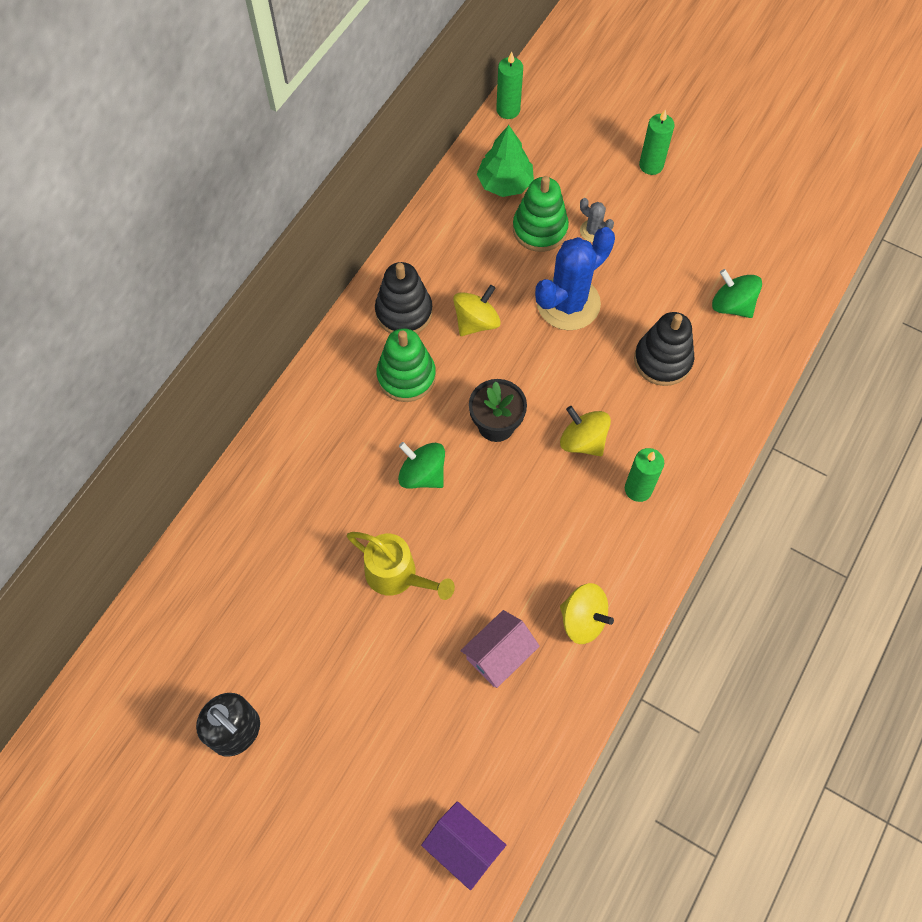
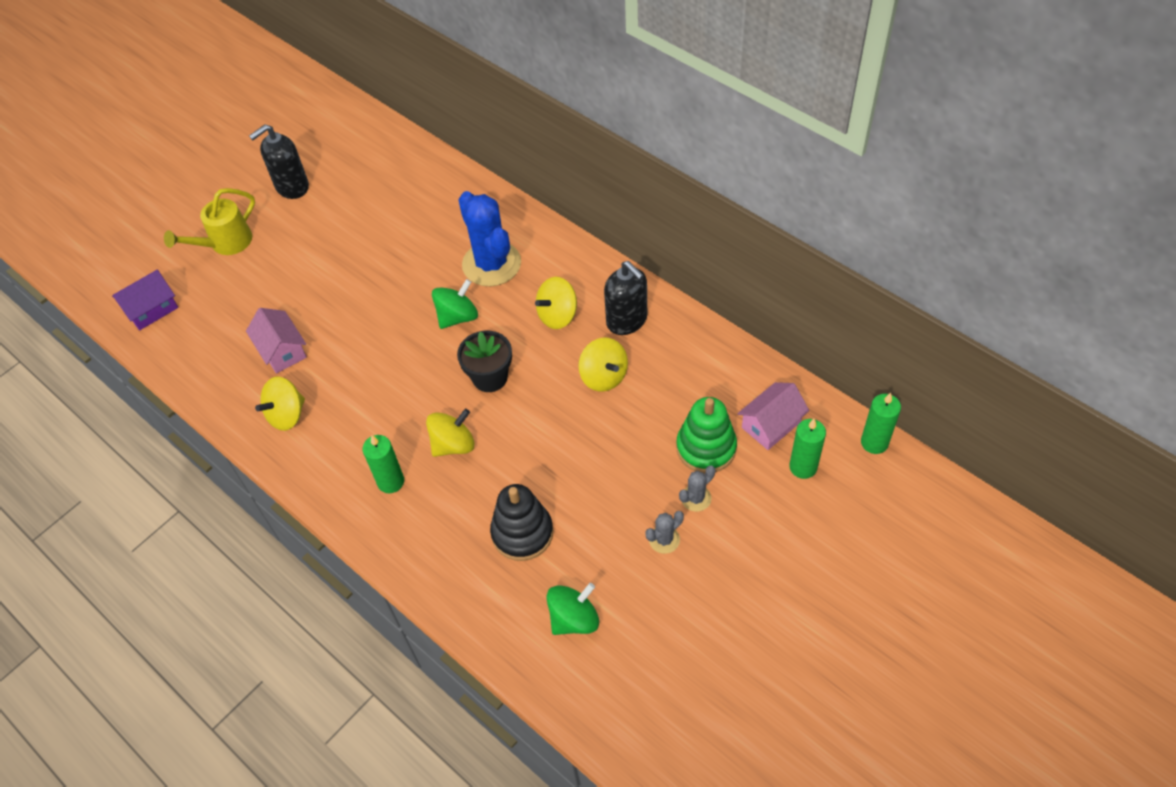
camera: 105 degrees right, 10 degrees down
(398, 576) = (373, 290): yellow watering can -> yellow watering can (225, 243)
(404, 312) = (627, 320): black stacking toy -> black soap dispenser
(406, 376) = (557, 315): green stacking toy -> yellow spinning top
(505, 183) = (771, 424): green tree -> pink house
(568, 303) = (609, 458): blue cactus -> blue cactus (491, 264)
(639, 249) = (664, 539): none -> grey cactus
(651, 165) = (780, 576): green candle -> green candle (803, 467)

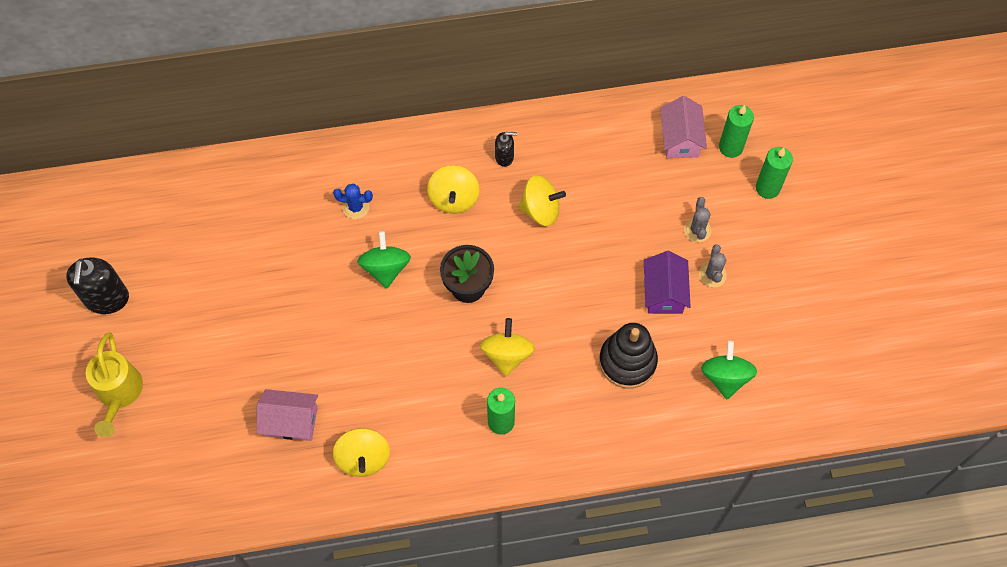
camera: 55 degrees left, 10 degrees up
(151, 309) = (136, 500): purple house -> purple house (664, 292)
(491, 264) = (356, 207): blue cactus -> blue cactus, size x0.44
(627, 320) = (504, 157): black soap dispenser -> black soap dispenser, size x0.53
(706, 448) = (662, 192): green stacking toy -> none
(874, 442) = (749, 91): green candle -> green candle (767, 188)

